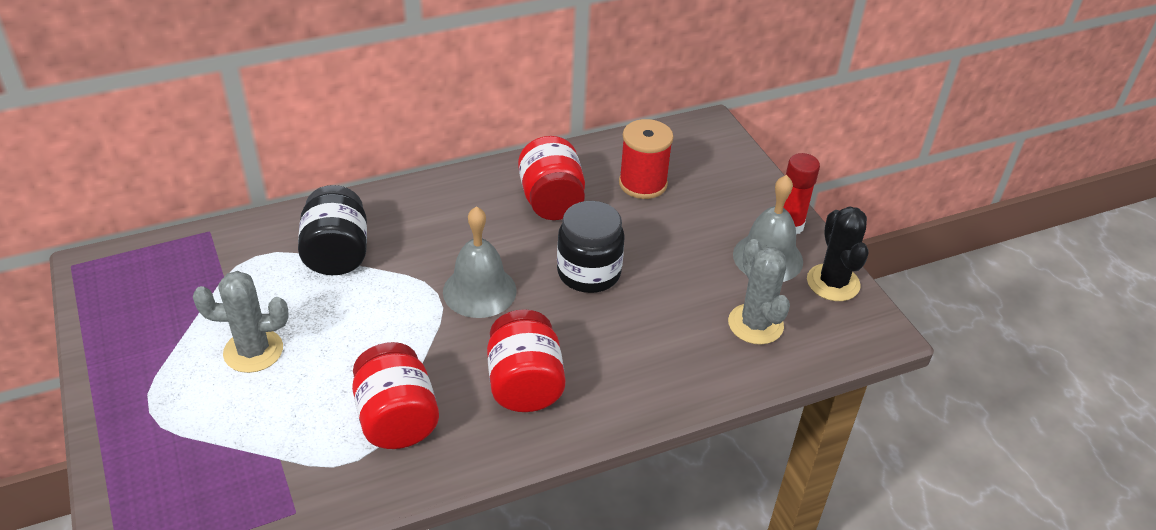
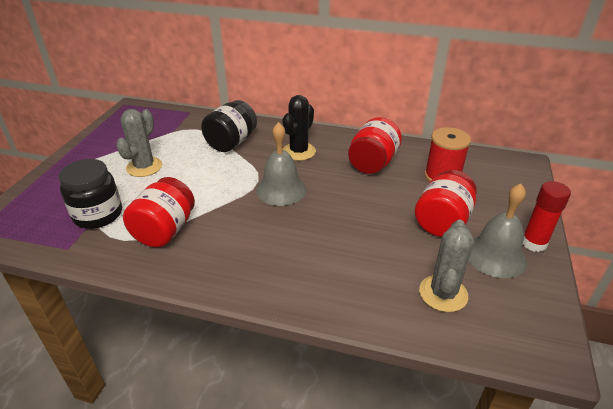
camera: 40 degrees right, 5 degrees down
(253, 351) = (144, 167): grey cactus -> grey cactus turned 75 degrees clockwise
(524, 384) = (250, 249): red jar -> red jar (442, 222)
(589, 273) = (355, 208): black jar -> black jar (98, 215)
(833, 283) = (538, 297): black cactus -> black cactus (299, 151)

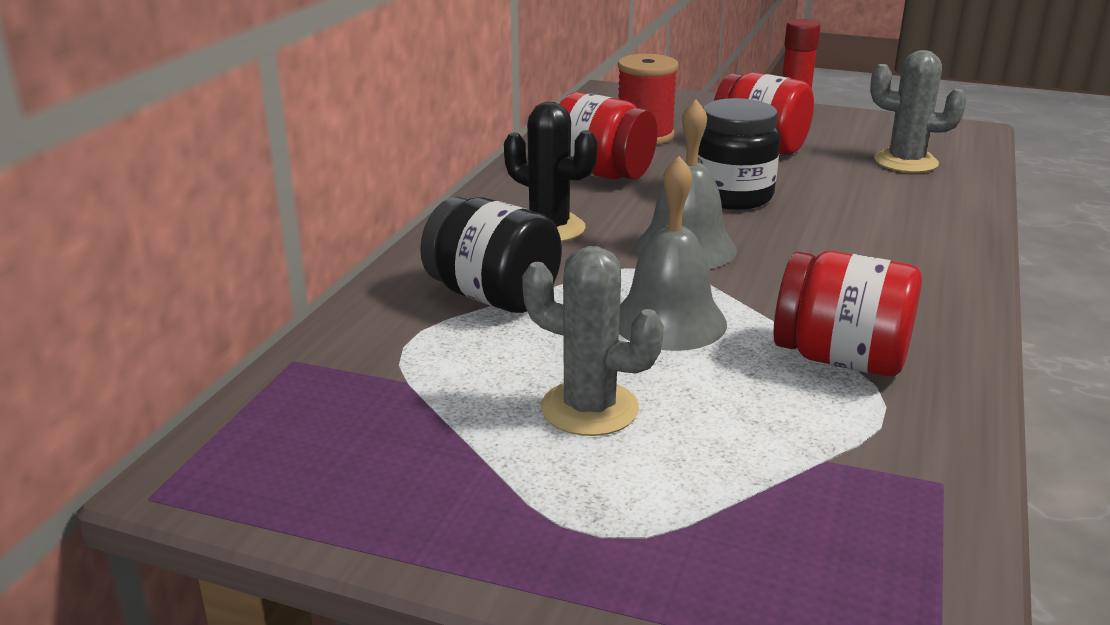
camera: 85 degrees left, 10 degrees down
(98, 215) = (806, 455): black jar -> black jar (732, 196)
(495, 256) = (823, 130): grey bell -> grey bell (669, 321)

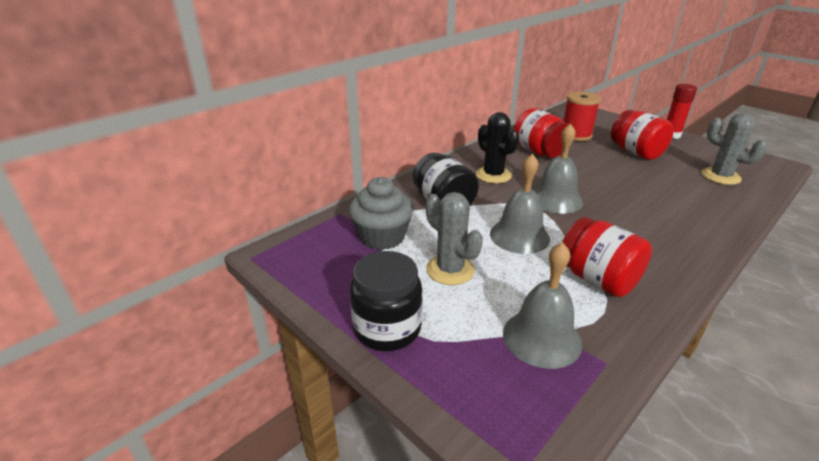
camera: 25 degrees right, 5 degrees up
(415, 383) = (382, 237): none -> grey cupcake
(732, 196) = (600, 177): black jar -> black jar (387, 328)
(822, 475) = (542, 338): none -> grey bell

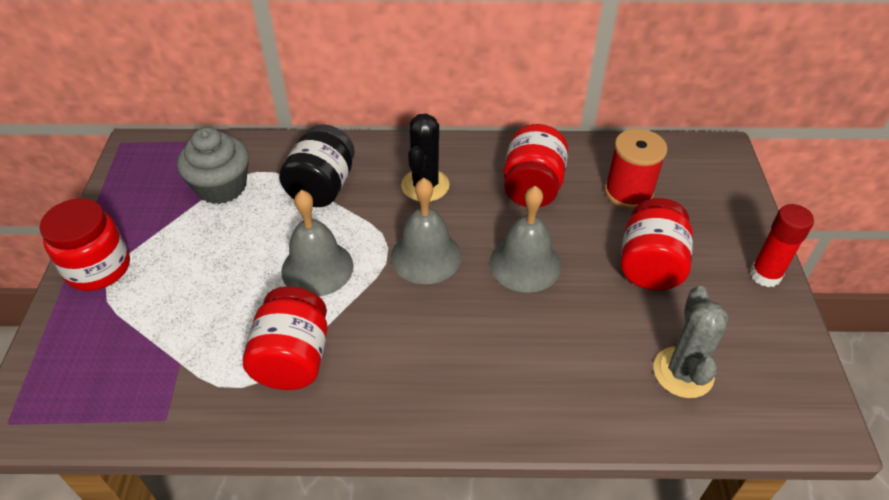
camera: 45 degrees right, 15 degrees up
(387, 328) = (98, 268): black jar -> red jar
(450, 270) = (211, 256): grey cactus -> none
(542, 338) = (164, 362): grey bell -> grey bell (525, 264)

